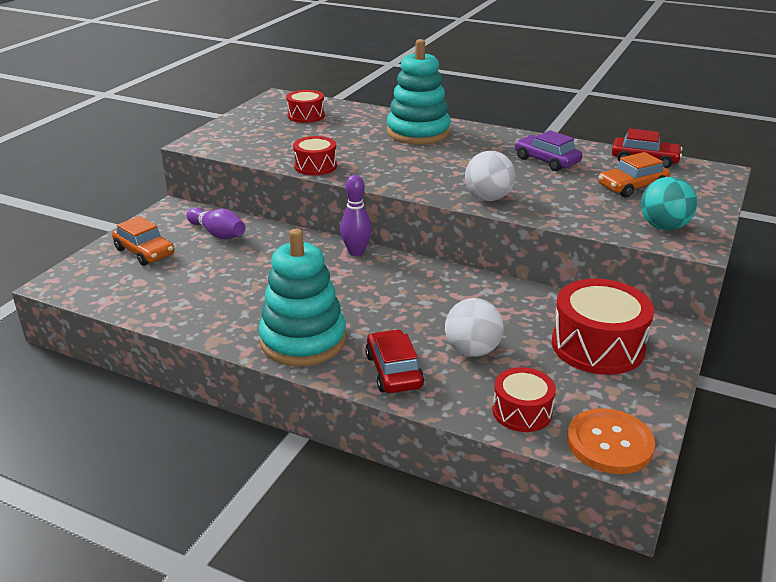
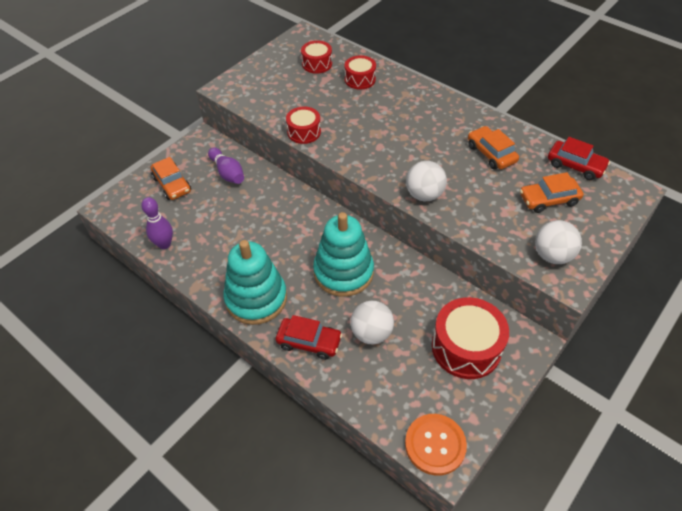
camera: 15 degrees right, 20 degrees up
(356, 252) = (322, 211): purple bowling pin -> purple bowling pin (164, 244)
(393, 371) = (309, 342): red car -> red car turned 105 degrees clockwise
(418, 133) = (399, 100): turquoise stacking toy -> turquoise stacking toy (343, 272)
(522, 411) = (385, 401): red drum -> red drum (360, 79)
(546, 161) = (491, 153): purple car -> orange car
(663, 227) = (552, 255): turquoise ball -> white ball

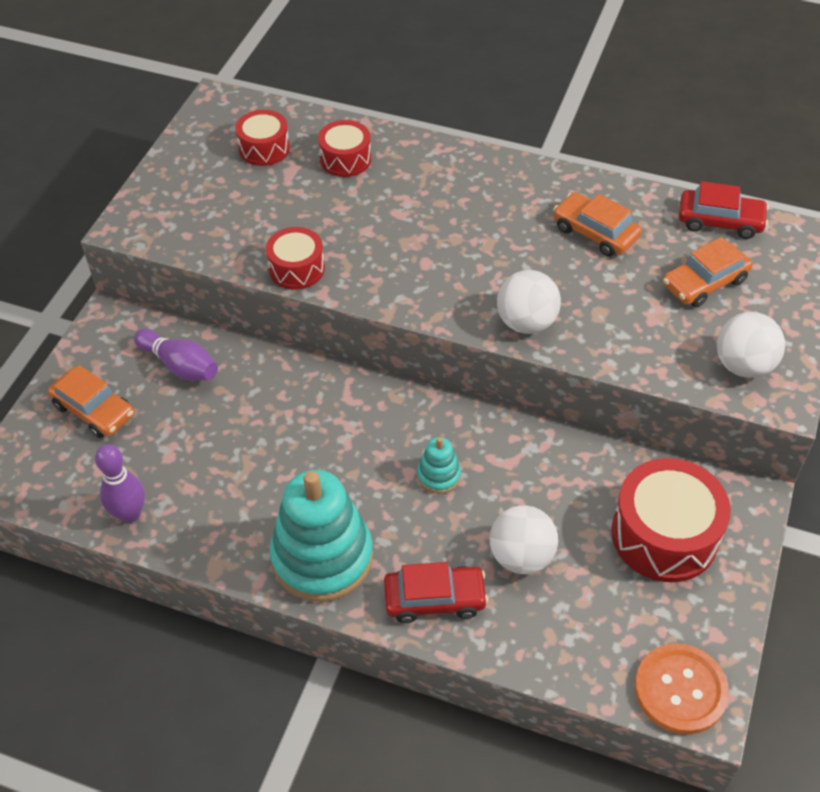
camera: 20 degrees left, 0 degrees up
(343, 272) = (438, 475): turquoise stacking toy -> turquoise stacking toy, size x0.45

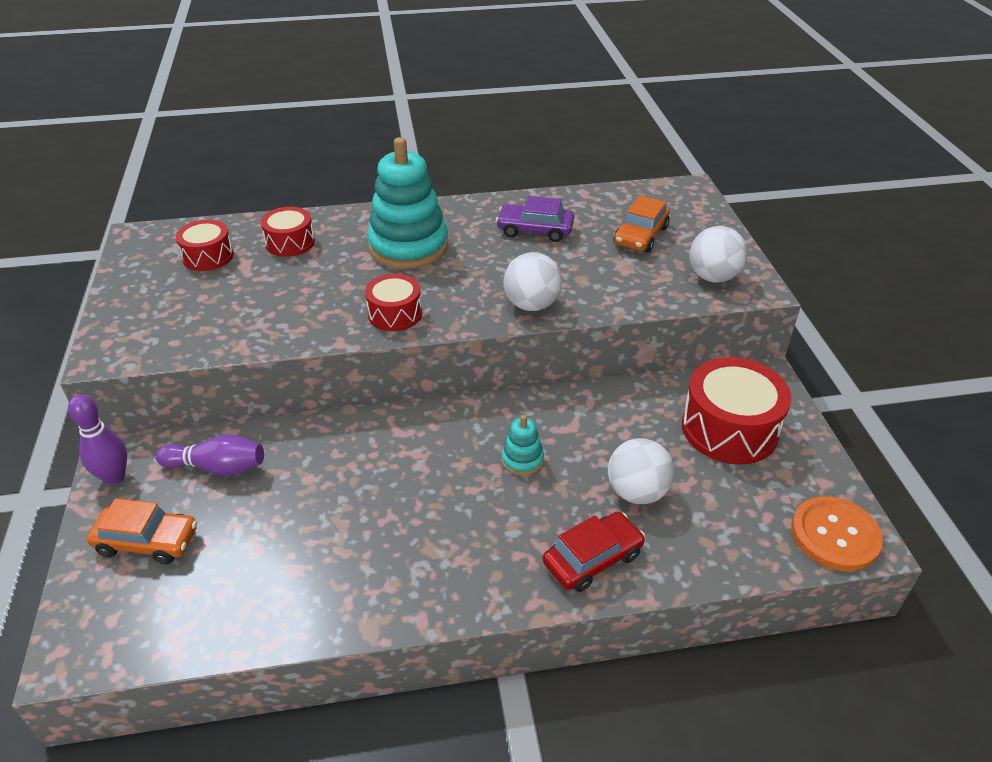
camera: 30 degrees left, 10 degrees down
(130, 514) = (246, 620): purple bowling pin -> purple bowling pin (114, 477)
(296, 269) = (302, 333): red drum -> red drum (395, 314)
(322, 557) = (468, 571): turquoise stacking toy -> turquoise stacking toy (408, 246)
(595, 232) = (535, 230): orange car -> purple car
(720, 221) = (618, 196): red car -> none

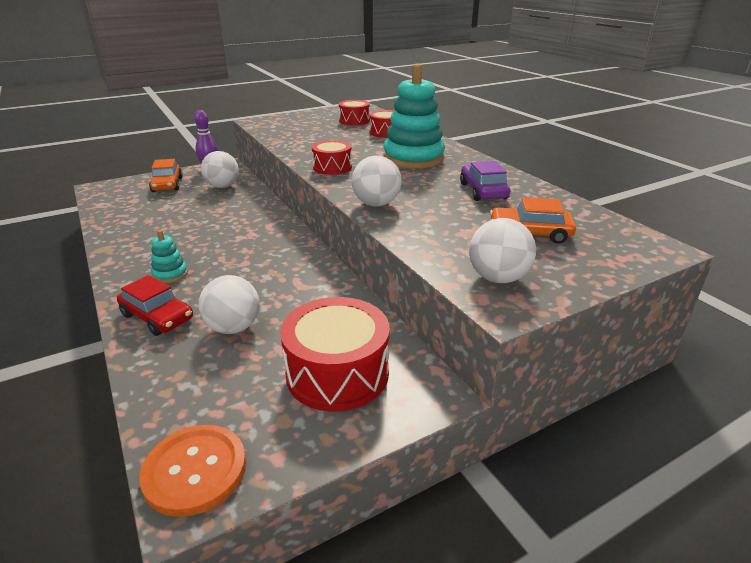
camera: 70 degrees right, 10 degrees down
(217, 467) = (222, 186): purple bowling pin -> white ball
(522, 460) = (256, 271): turquoise stacking toy -> turquoise stacking toy (170, 274)

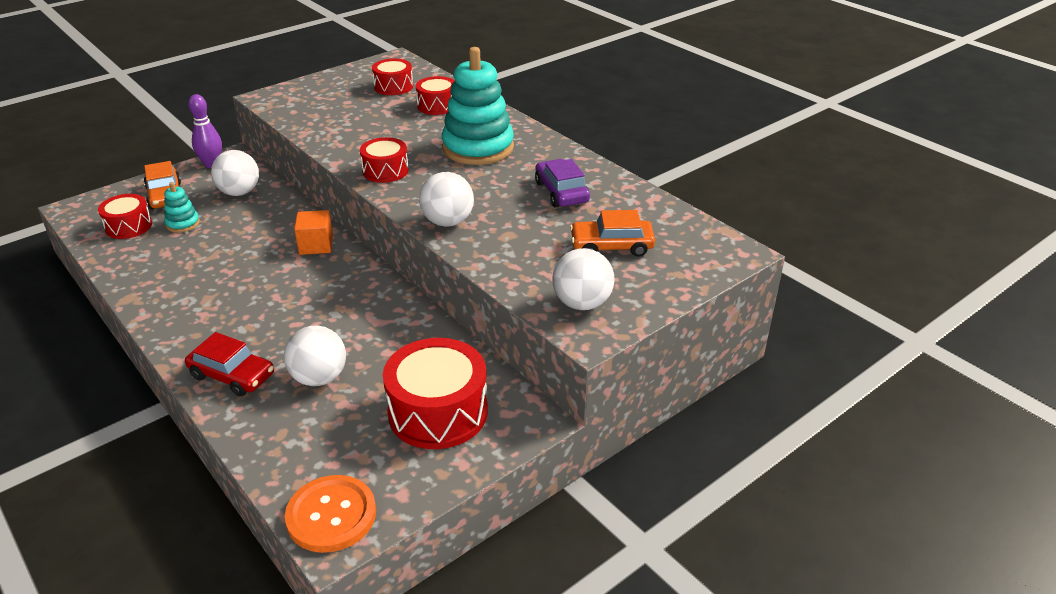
camera: 10 degrees left, 5 degrees up
(130, 201) = (128, 226): none -> red drum
(170, 274) = (224, 323): turquoise stacking toy -> turquoise stacking toy (183, 224)
(268, 225) = (316, 245): none -> orange cube

